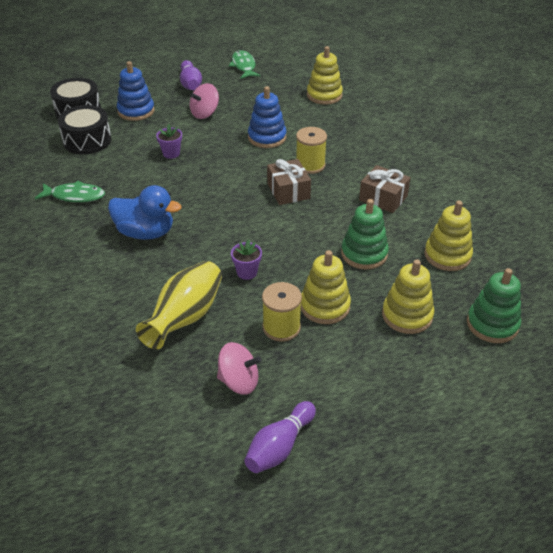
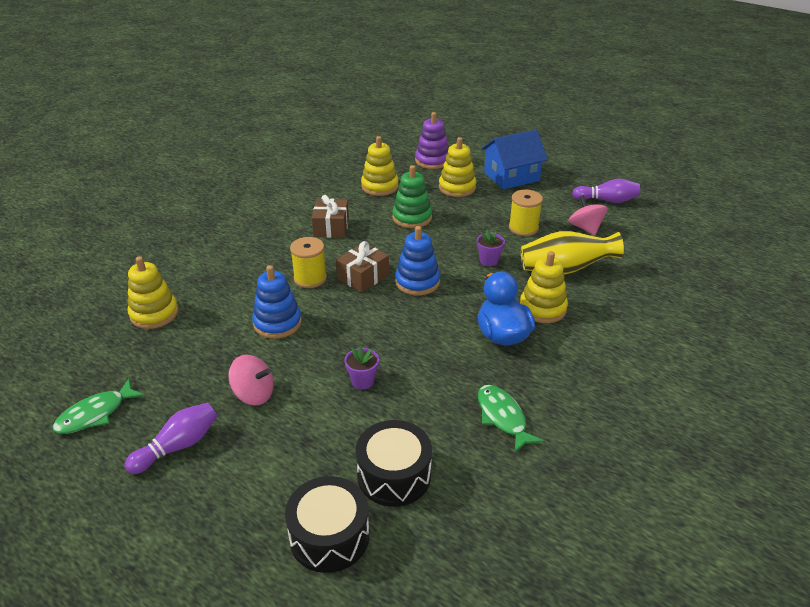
camera: 120 degrees left, 5 degrees down
(136, 111) = (288, 466): blue stacking toy -> blue stacking toy (417, 282)
(325, 306) = (484, 218): yellow stacking toy -> yellow stacking toy (542, 308)
(405, 381) = (511, 176): none -> blue house
(492, 324) = (432, 161): green stacking toy -> purple stacking toy

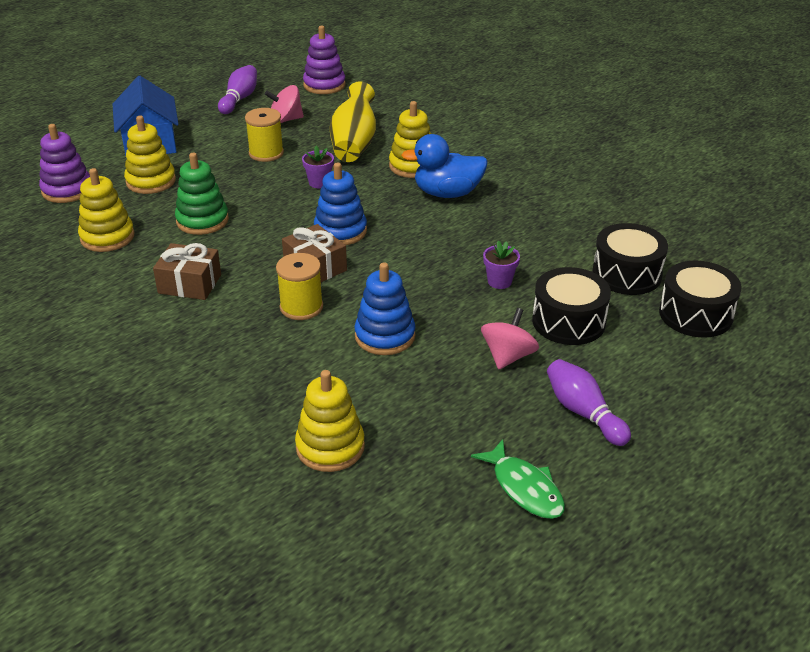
camera: 80 degrees left, 0 degrees up
(306, 432) = (568, 321): none -> black drum
(502, 417) = (560, 210): green fish -> none
(666, 238) = (324, 85): none -> purple stacking toy

